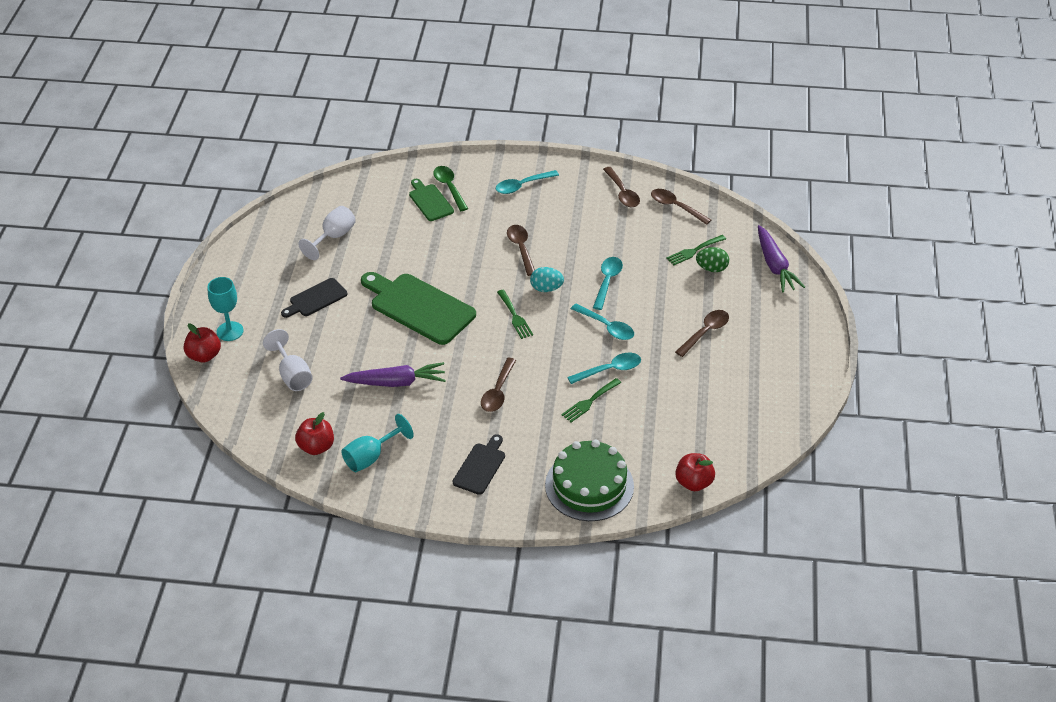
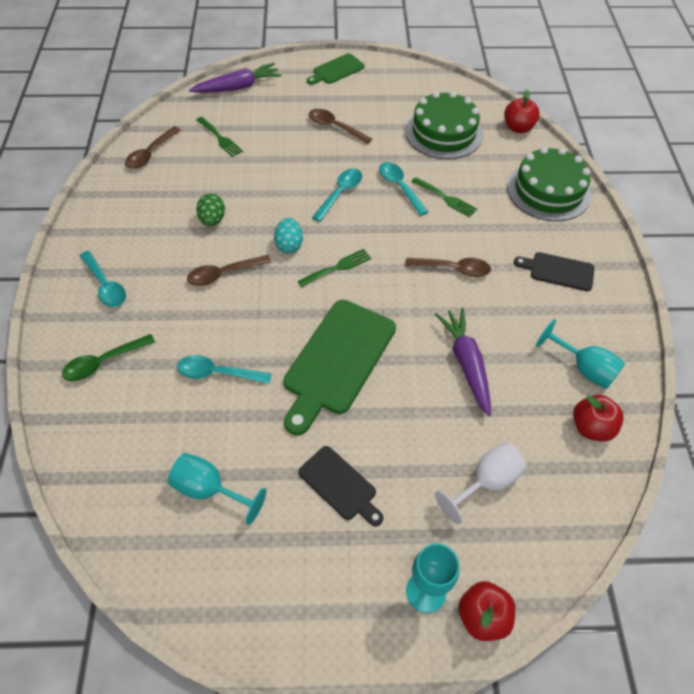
camera: 100 degrees left, 10 degrees up
(333, 237) = (209, 490): white goblet -> turquoise goblet
(430, 201) = (132, 380): green cutting board -> green cutting board (336, 70)
(607, 281) = (272, 197): turquoise spoon -> turquoise spoon (218, 373)
(622, 193) = (124, 195): brown spoon -> none
(690, 417) = (443, 132): none -> green cake
(712, 268) = (245, 126): green egg -> green egg (212, 220)

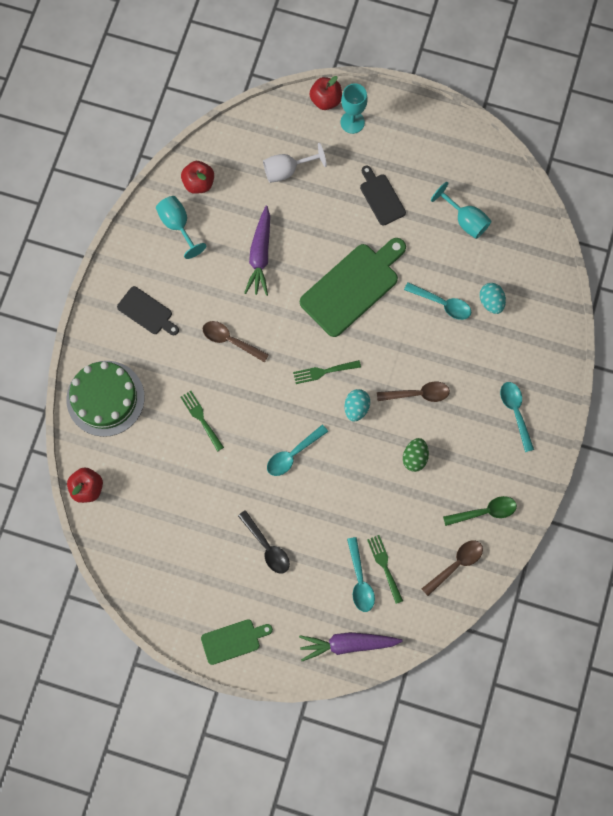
camera: 160 degrees left, 20 degrees up
(103, 362) = (524, 338): green spoon -> green spoon (484, 511)
(153, 393) = (491, 302): none -> turquoise egg
(335, 127) = (267, 546): brown spoon -> black spoon
(399, 187) = (236, 445): turquoise spoon -> turquoise spoon (360, 580)
(443, 132) = (163, 504): green cake -> none

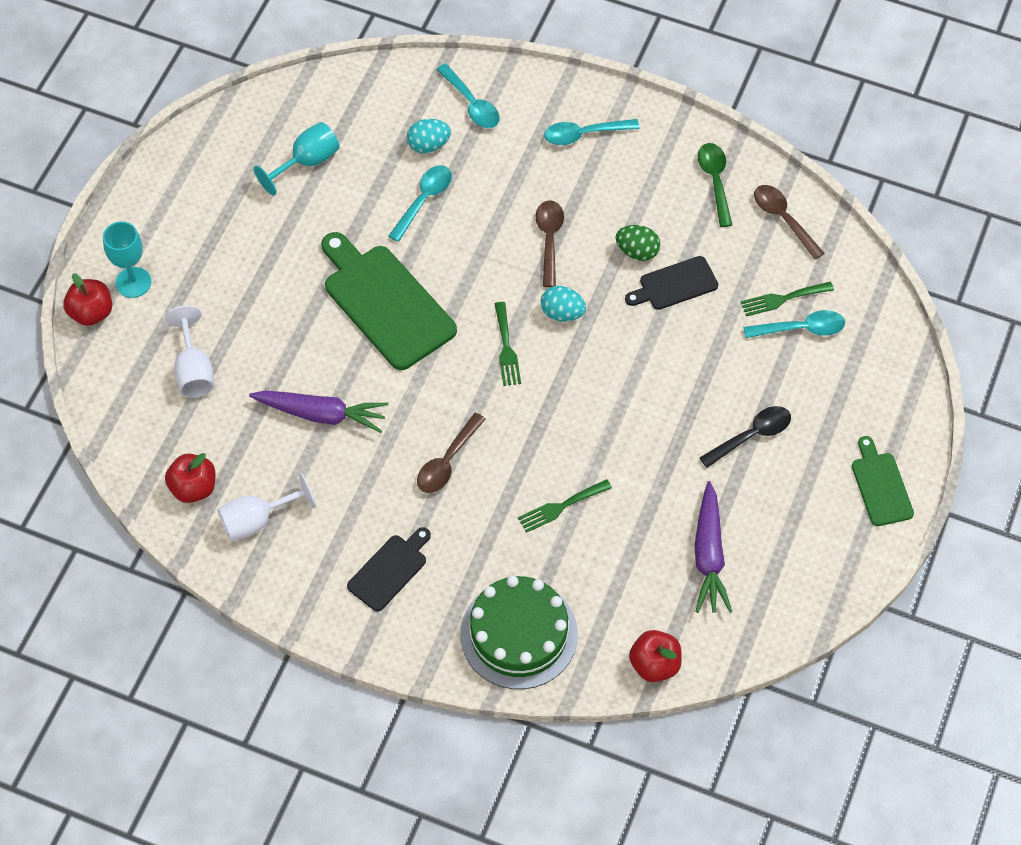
camera: 85 degrees left, 15 degrees down
(178, 225) = (257, 520): turquoise goblet -> white goblet
(293, 454) = (622, 394): turquoise spoon -> turquoise spoon (471, 104)
(347, 644) = (885, 350): purple carrot -> purple carrot (709, 555)
(381, 197) = (256, 257): black cutting board -> black cutting board (675, 284)

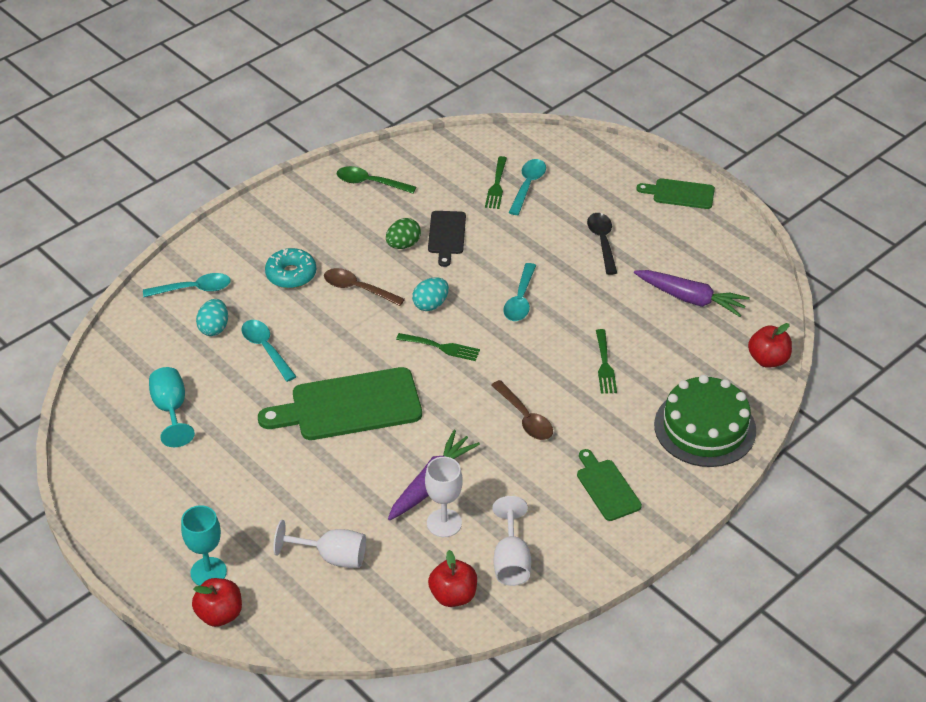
camera: 65 degrees left, 15 degrees down
(276, 445) = (444, 523): none -> white goblet
(390, 570) = (607, 487): black cutting board -> green cutting board
(537, 174) = (291, 274): none -> turquoise donut
(584, 134) = (274, 236): turquoise spoon -> turquoise spoon (520, 300)
(783, 219) = (428, 161): brown spoon -> none

